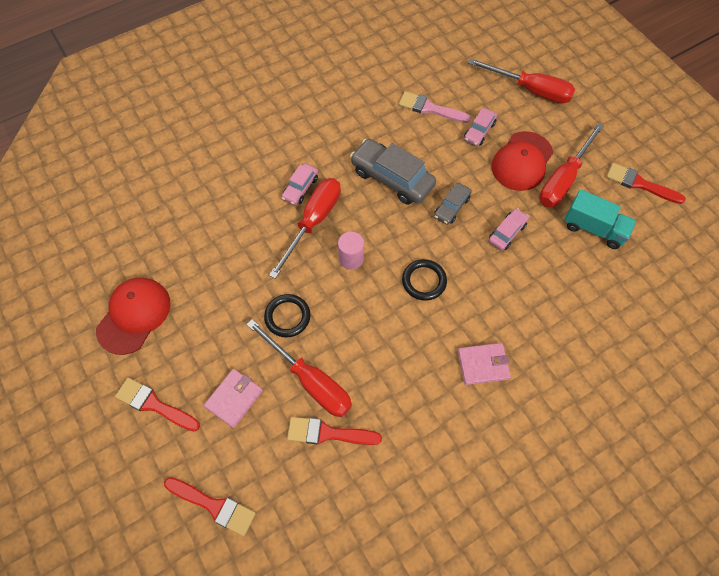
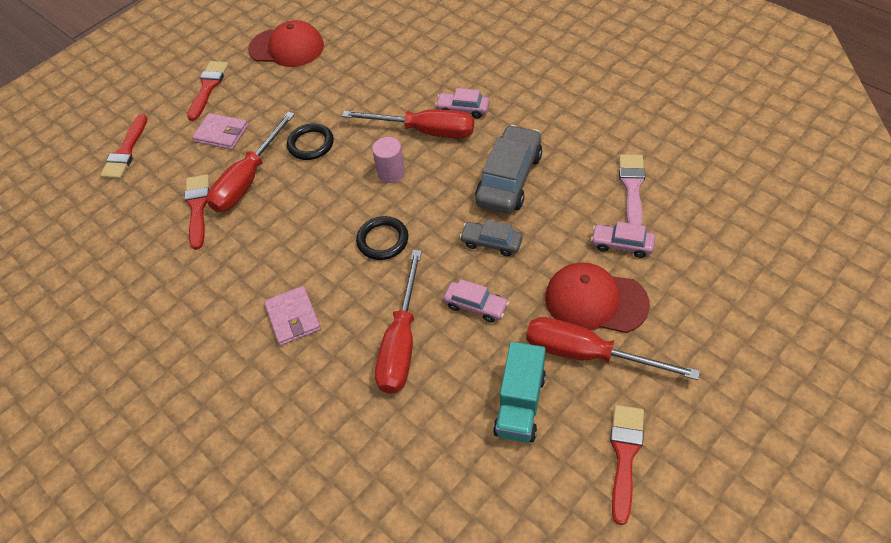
camera: 80 degrees right, 10 degrees down
(530, 90) = (728, 287): red screwdriver -> red screwdriver (401, 342)

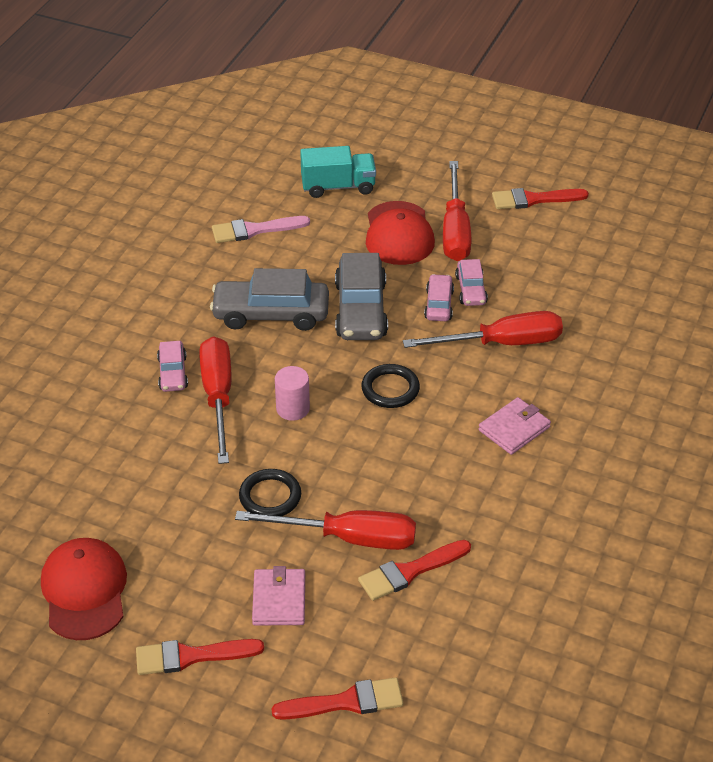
camera: 115 degrees left, 10 degrees down
(491, 243) = (361, 310): grey car -> grey car, size x1.85
(520, 404) = (522, 259): turquoise truck -> turquoise truck (338, 186)
(622, 245) = (329, 227): pink car -> pink car (471, 290)

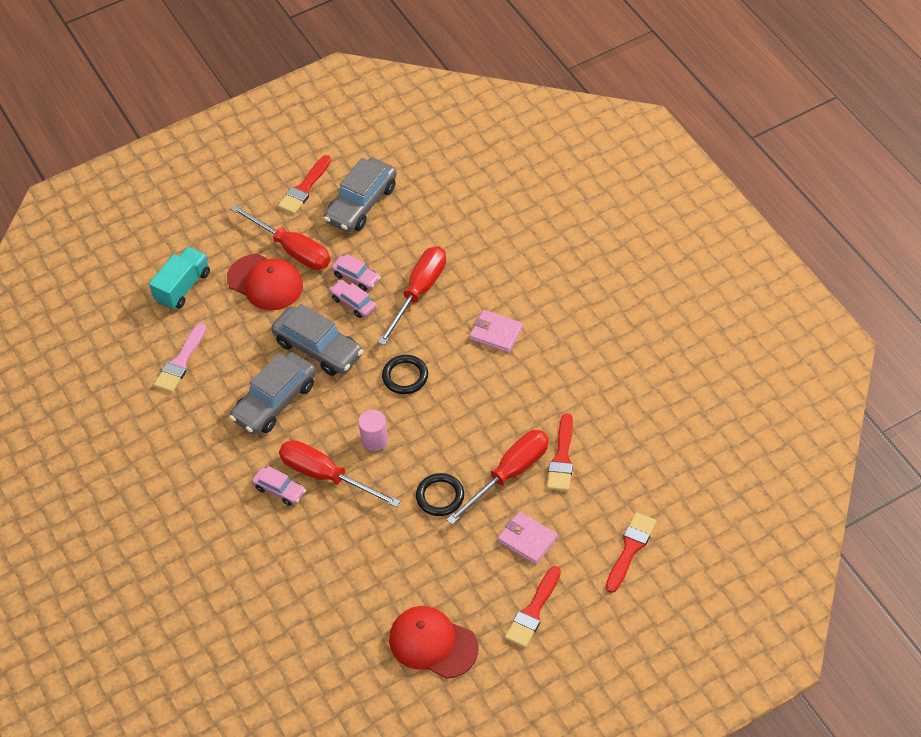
camera: 50 degrees left, 10 degrees up
(514, 429) = (496, 333): pink wallet -> pink wallet turned 60 degrees counterclockwise
(560, 246) = (361, 204): none -> grey car

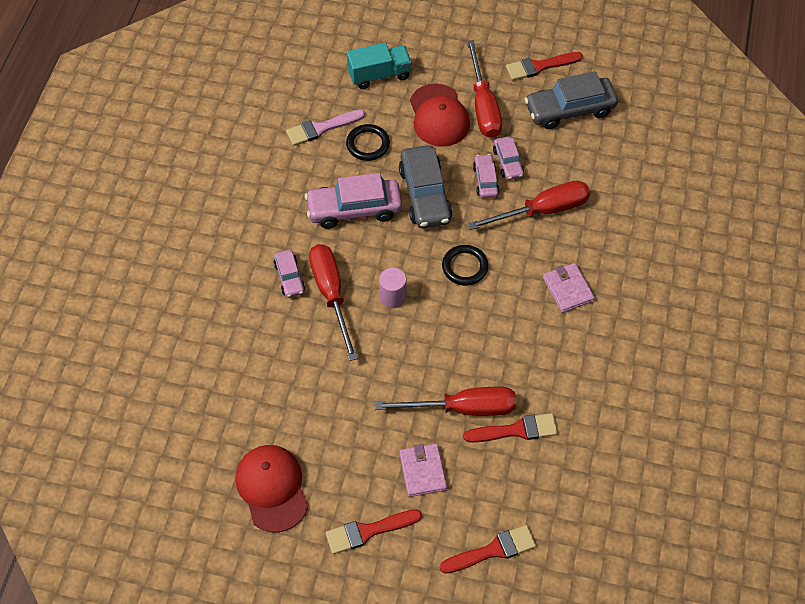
camera: 40 degrees right, 5 degrees up
(275, 401) = (354, 209): grey car -> pink car
(440, 496) = (394, 380): black ring -> black ring (368, 144)
(562, 458) = (516, 430): red brush -> red brush turned 150 degrees counterclockwise

